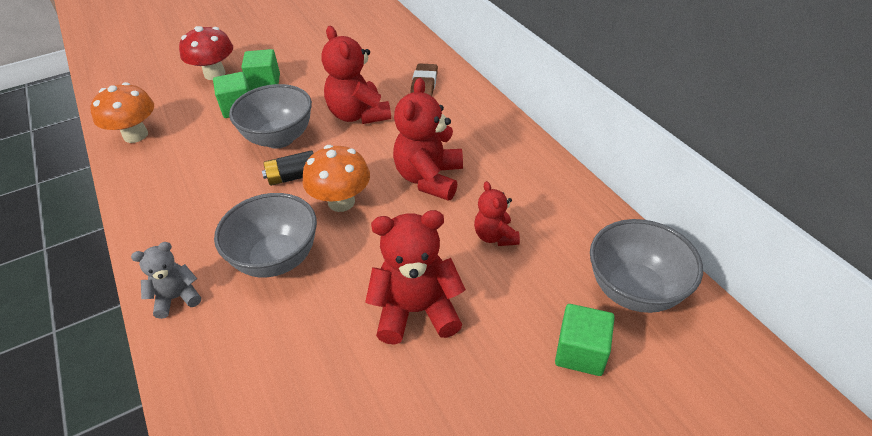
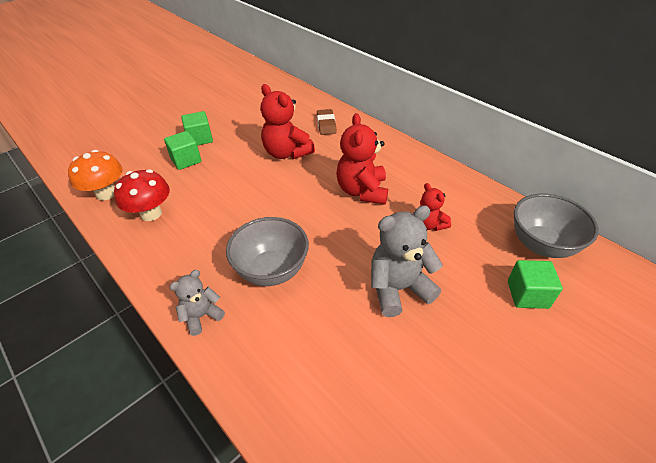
camera: 15 degrees left, 0 degrees up
(215, 74) = (154, 137): red mushroom -> red mushroom (151, 213)
(279, 138) = (231, 179): grey bowl -> none
(293, 177) = (256, 206): black battery -> none
(341, 202) = (303, 219): orange mushroom -> none
(416, 311) = (398, 288): red teddy bear -> grey teddy bear

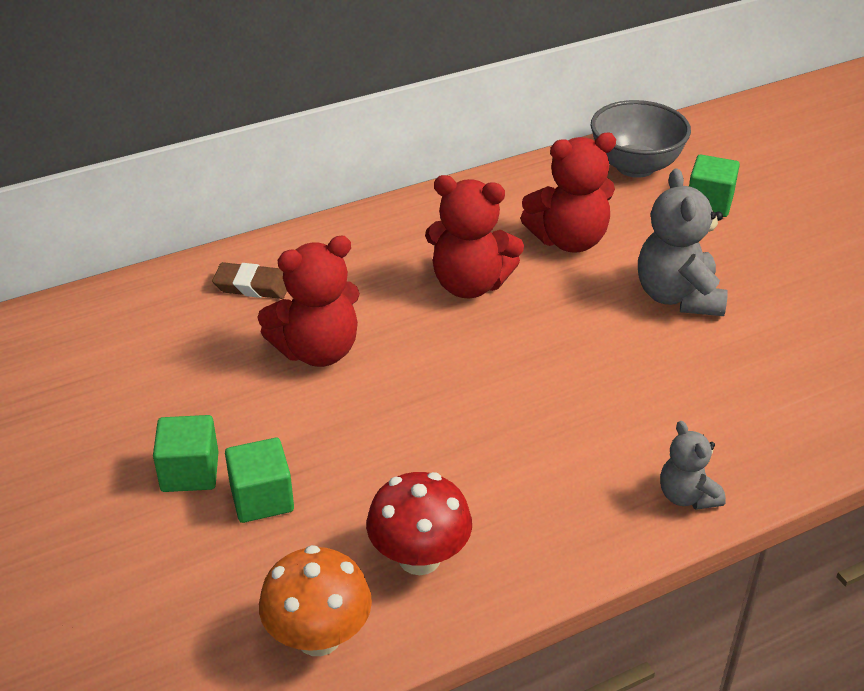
camera: 75 degrees left, 5 degrees down
(271, 270) = (614, 410): grey bowl -> none
(429, 224) = (569, 240): red teddy bear -> red teddy bear, size x1.74

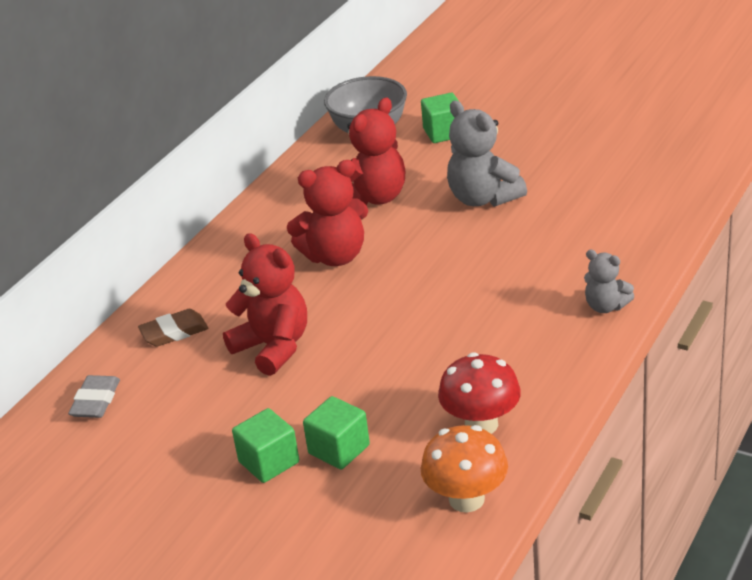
camera: 30 degrees left, 5 degrees down
(121, 318) = (95, 401): none -> grey eraser
(317, 351) = (273, 347): red teddy bear -> red teddy bear turned 75 degrees counterclockwise

